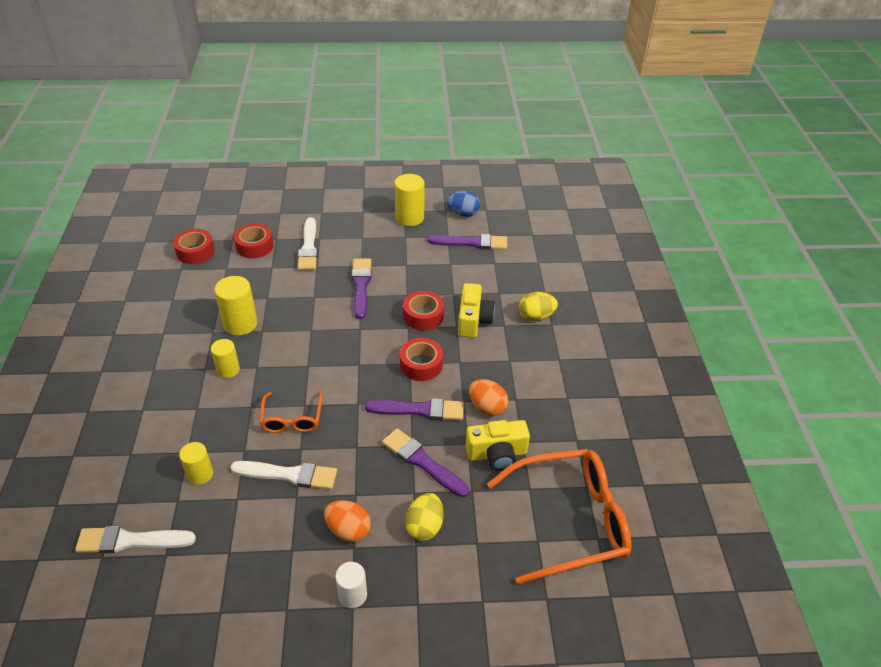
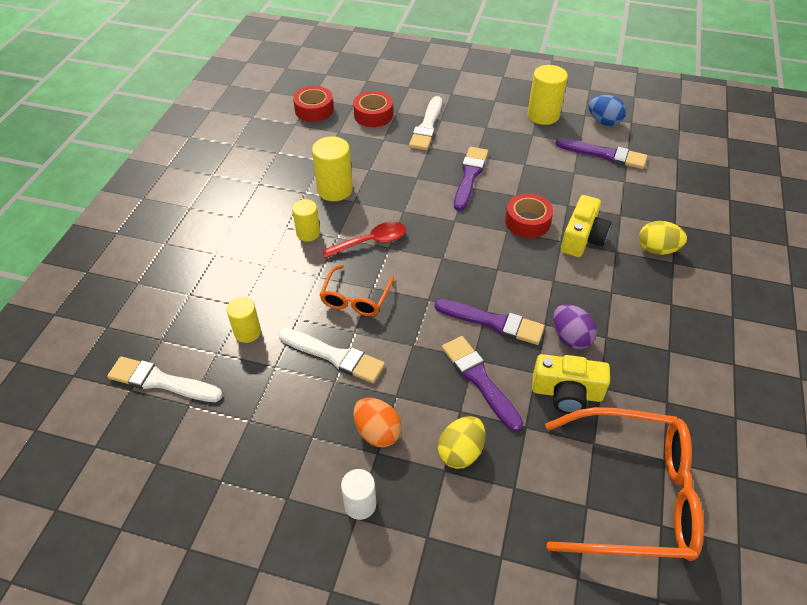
camera: 20 degrees right, 5 degrees up
(290, 365) = (371, 242): none -> red spoon
(421, 364) = (509, 273): red tape -> none
(487, 407) = (570, 337): orange egg -> purple egg

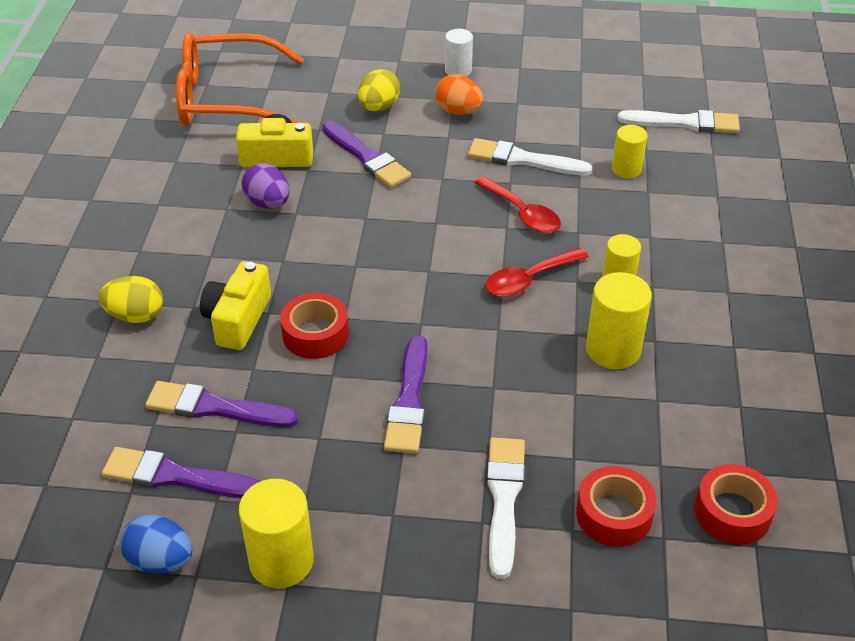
camera: 170 degrees right, 5 degrees down
(356, 298) = (522, 213): orange glasses -> red spoon
(493, 322) = (356, 208): purple brush -> purple brush (215, 408)

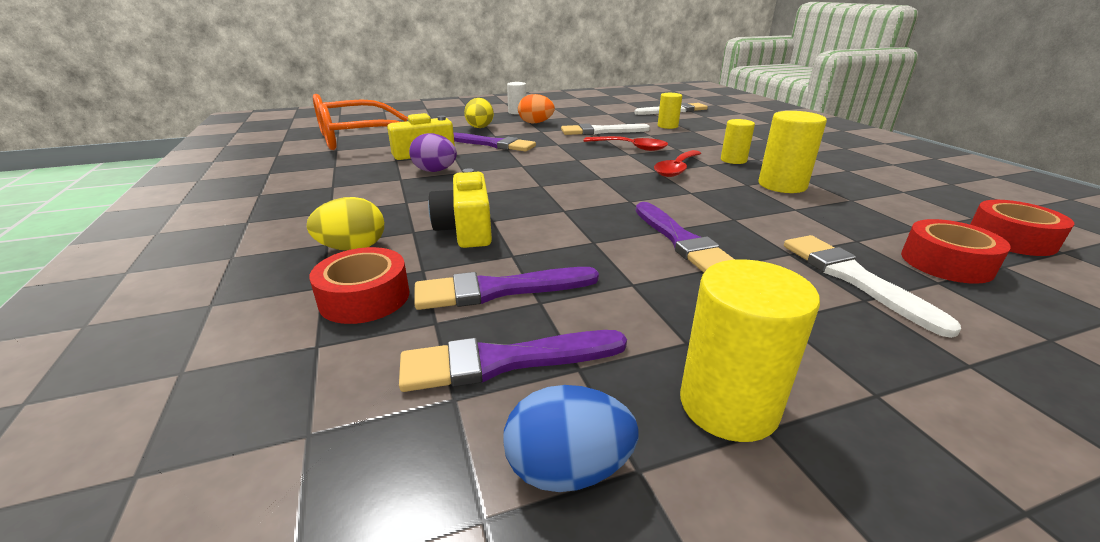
camera: 25 degrees left, 15 degrees down
(315, 334) = (549, 223): red tape -> red tape (364, 297)

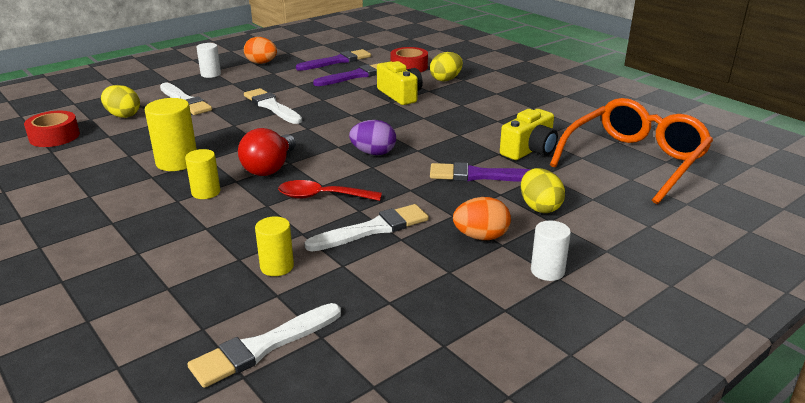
camera: 160 degrees right, 0 degrees up
(435, 171) = (483, 131): purple egg -> purple egg (373, 153)
(567, 469) = (306, 50): blue egg -> none
(676, 169) = (270, 168): red spoon -> red light bulb
(681, 241) = (271, 106): purple brush -> white brush
(728, 405) = (261, 63): yellow cylinder -> orange egg
(864, 371) = (210, 74): none -> white cylinder
(946, 263) = (123, 115): red tape -> yellow egg

